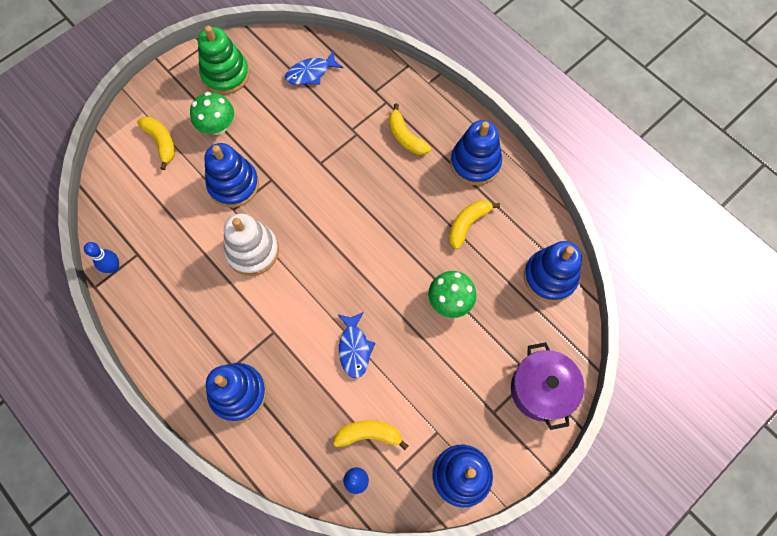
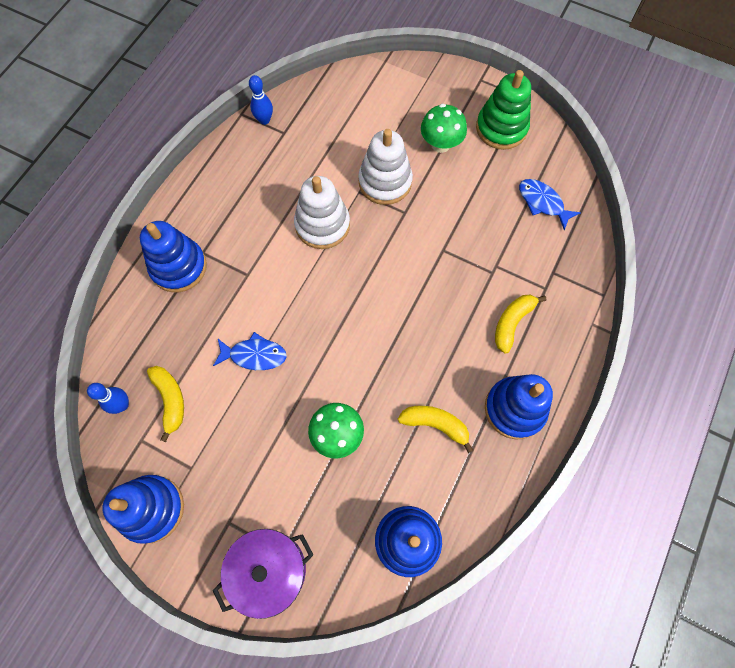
camera: 70 degrees right, 0 degrees up
(161, 142) = (402, 106): yellow banana -> none
(233, 185) = (385, 182): blue stacking toy -> white stacking toy
(354, 348) = (254, 355): blue fish -> blue fish turned 150 degrees counterclockwise

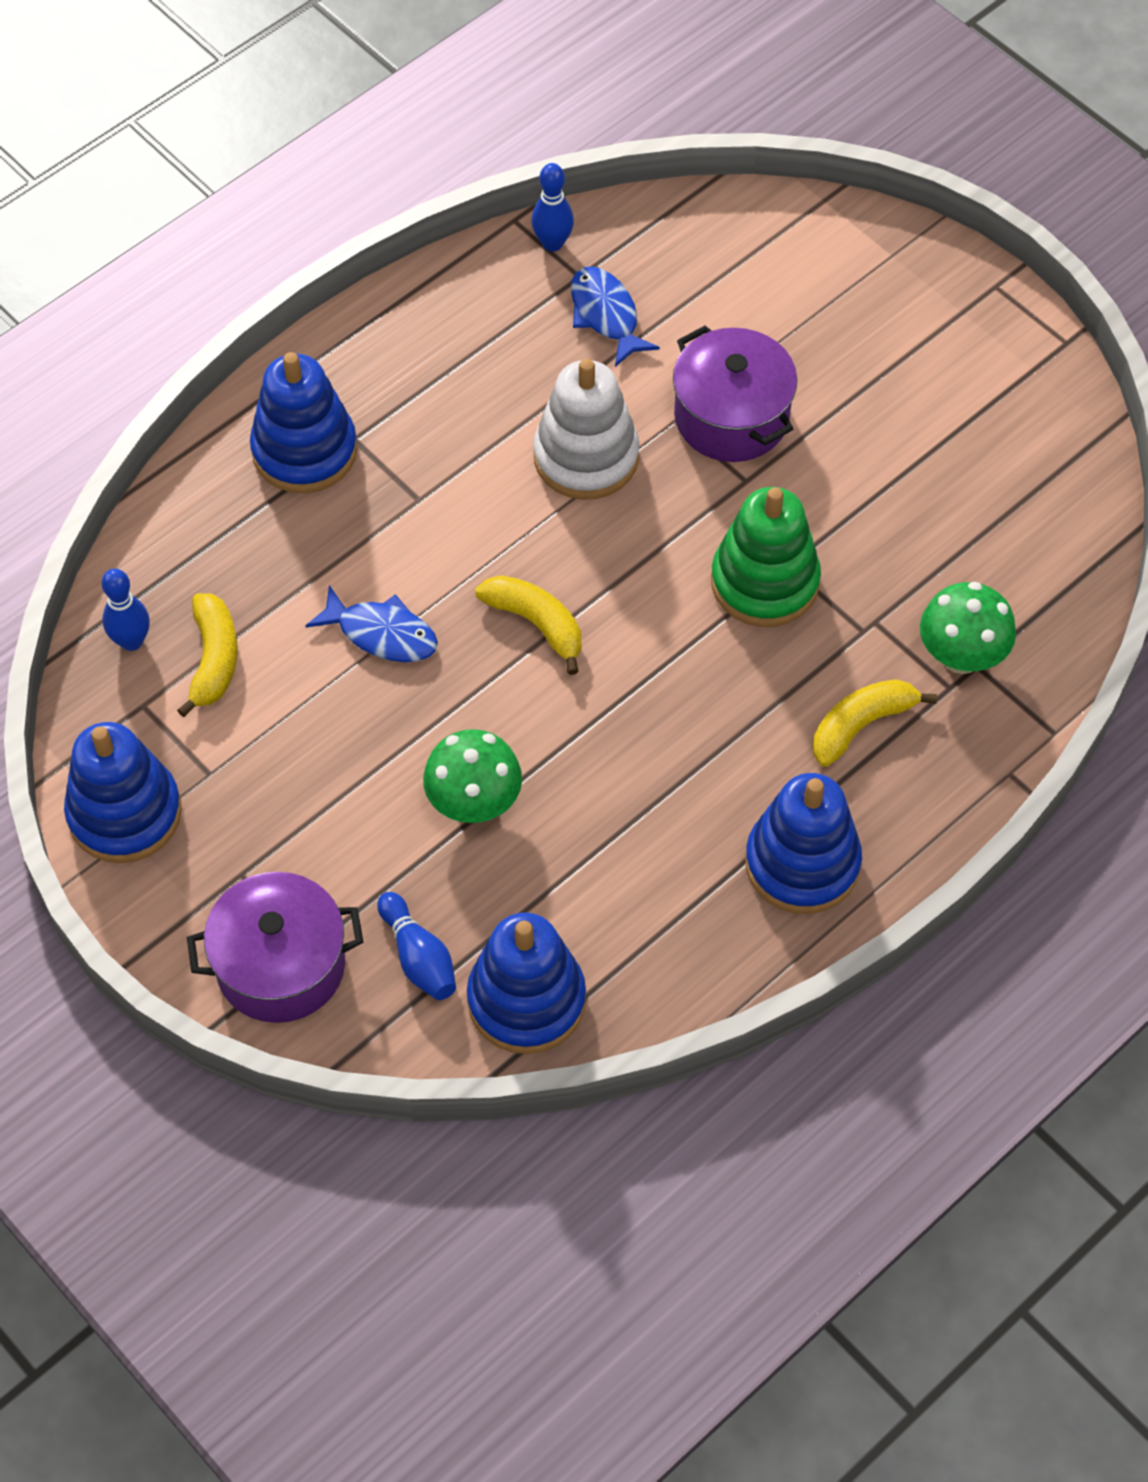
camera: 20 degrees right, 10 degrees down
(341, 536) = (419, 957): none -> blue bowling pin
(385, 182) = (731, 417): white stacking toy -> purple pot
(435, 424) = (650, 842): yellow banana -> yellow banana (536, 624)
(440, 144) = (865, 381): green mushroom -> green mushroom (961, 656)
(501, 128) = (995, 386): green stacking toy -> green stacking toy (764, 582)
(542, 203) = (1013, 541): blue fish -> blue fish (606, 315)

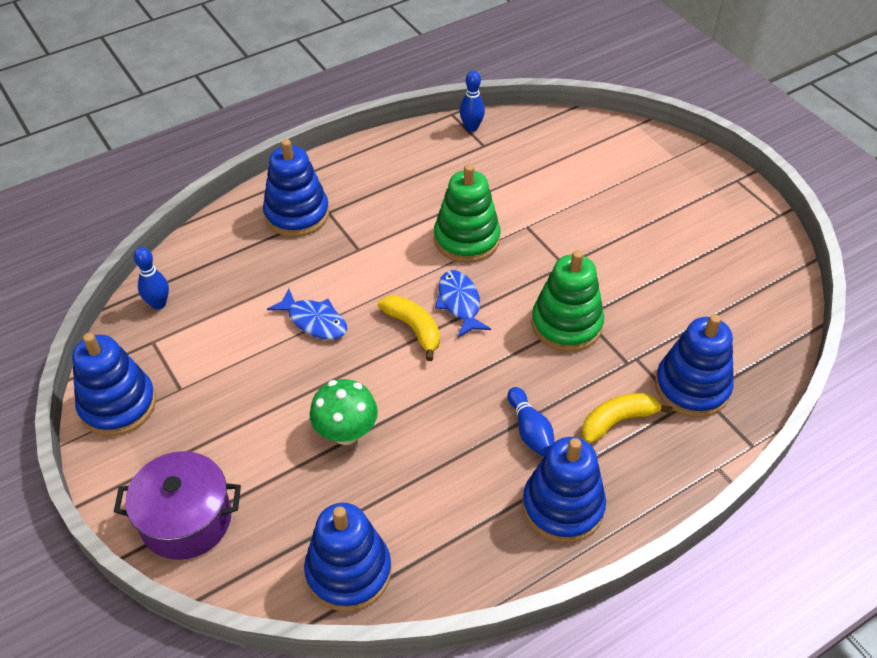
camera: 10 degrees right, 10 degrees down
(214, 659) = (205, 321): yellow banana -> none
(419, 957) = (281, 529): blue bowling pin -> blue bowling pin (530, 430)
(586, 457) = (466, 239): white stacking toy -> green stacking toy
(606, 315) = (495, 167): blue fish -> blue fish (459, 303)
(731, 417) = (561, 229): purple pot -> none
(961, 656) = (692, 387): green mushroom -> blue stacking toy

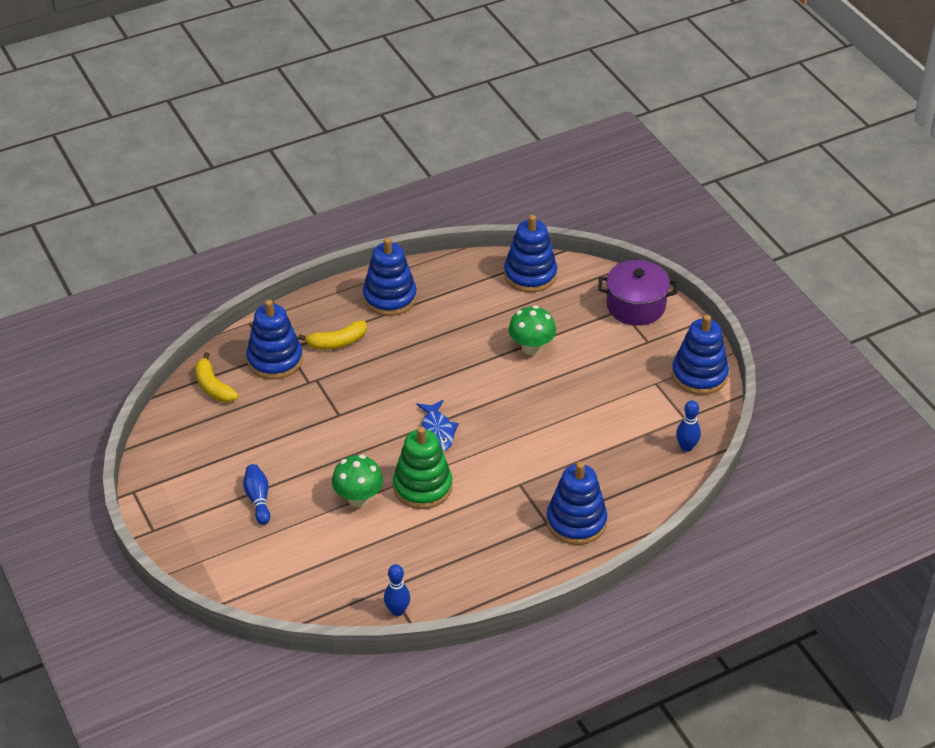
camera: 175 degrees left, 5 degrees down
(314, 321) = (556, 425): blue fish -> none
(414, 329) = (477, 414): yellow banana -> yellow banana (213, 386)
(530, 430) = (401, 340): blue bowling pin -> blue bowling pin (258, 499)
(534, 223) = (358, 498): none -> green mushroom
(566, 324) = (354, 409): green stacking toy -> none

